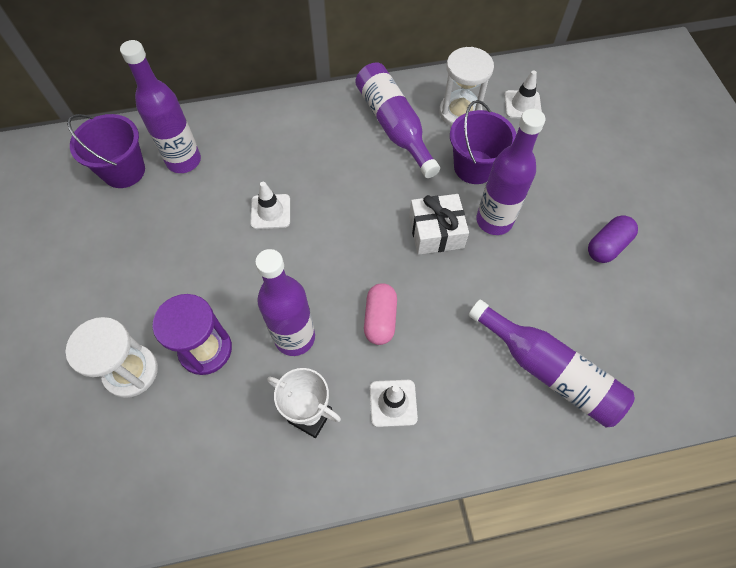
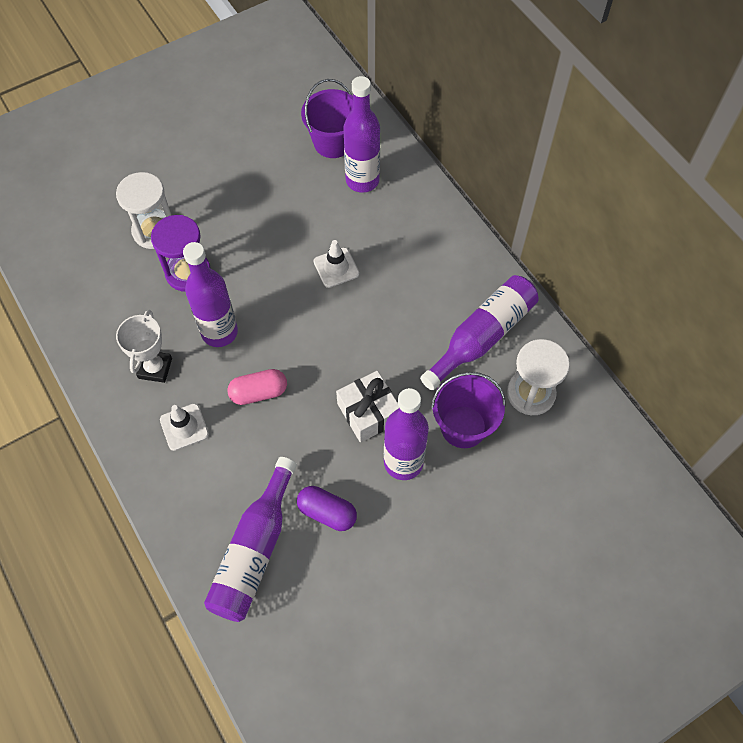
camera: 70 degrees right, 0 degrees up
(522, 105) = (573, 454): white traffic cone -> none
(607, 246) = (416, 581): purple capsule -> purple capsule (327, 512)

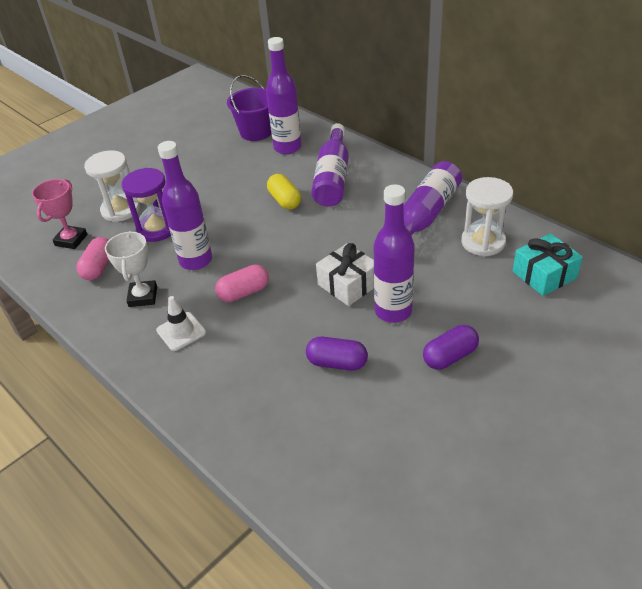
camera: 10 degrees left, 20 degrees down
(94, 263) = (71, 240): none -> pink trophy
(117, 313) = (99, 267): none -> pink capsule
(254, 551) = (277, 408): purple bottle -> purple bottle (333, 177)
(336, 268) = (284, 200): white traffic cone -> yellow capsule
(440, 537) = (450, 356): none -> purple capsule
(463, 427) = (435, 276): purple bucket -> none
(577, 458) = (544, 275): none -> turquoise gift

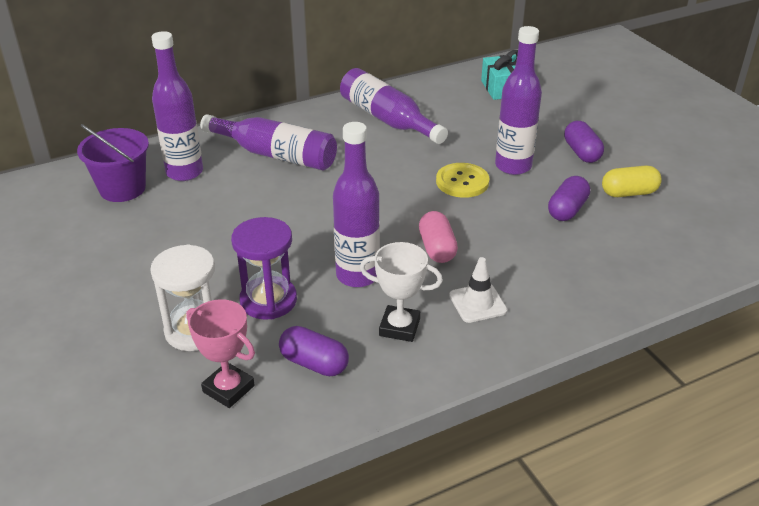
camera: 75 degrees left, 5 degrees down
(99, 267) = (314, 363): pink capsule -> purple capsule
(284, 200) = (292, 193): yellow capsule -> yellow capsule (629, 193)
(348, 284) = (462, 182): white gift -> yellow button
(483, 242) = (446, 102): white hourglass -> none

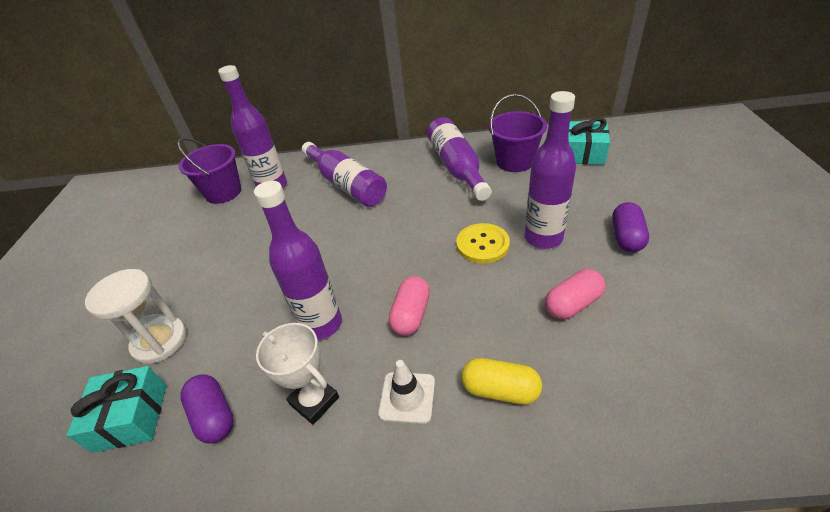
camera: 30 degrees right, 5 degrees up
(228, 389) = (131, 417): pink trophy -> turquoise gift
(268, 300) = (234, 328): purple hourglass -> none
(443, 105) = (514, 162): none -> purple bucket
(567, 210) = (572, 304): purple capsule -> pink capsule
(629, 193) = (658, 300): yellow capsule -> yellow capsule (500, 390)

